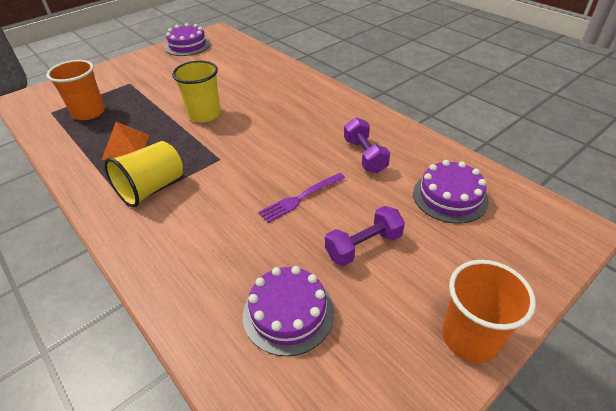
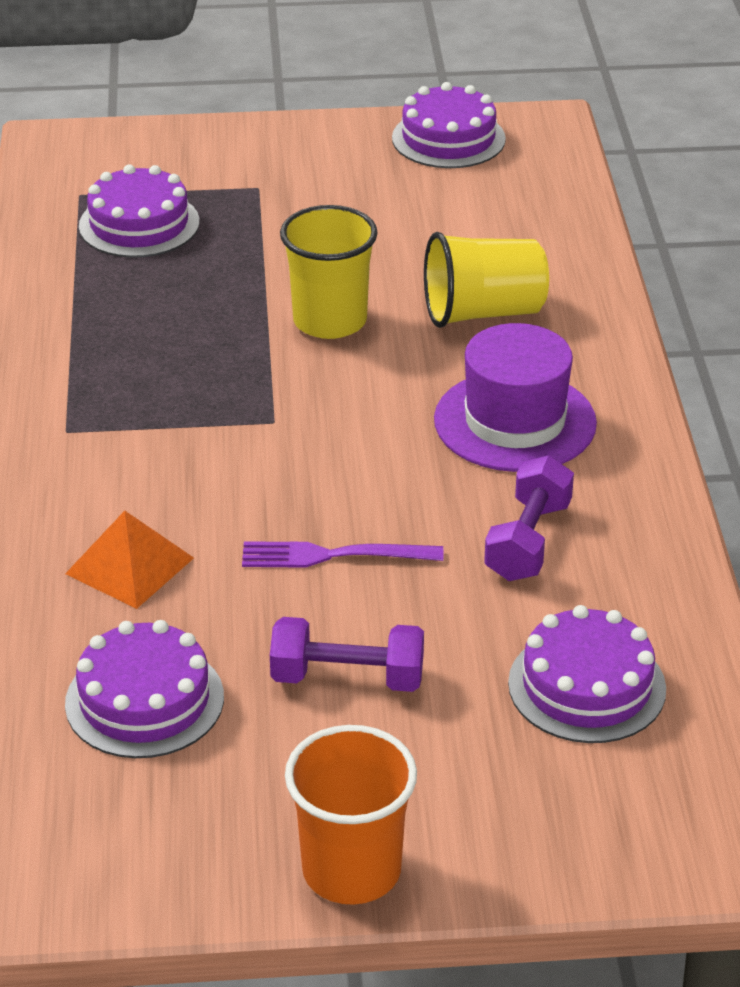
camera: 35 degrees right, 5 degrees down
(89, 112) = (139, 224): orange cup -> purple cake
(126, 147) = (144, 324): orange pyramid -> orange pyramid (129, 565)
(152, 188) = (123, 420): yellow cup -> yellow cup (483, 312)
(311, 118) = (515, 421): none -> purple hat

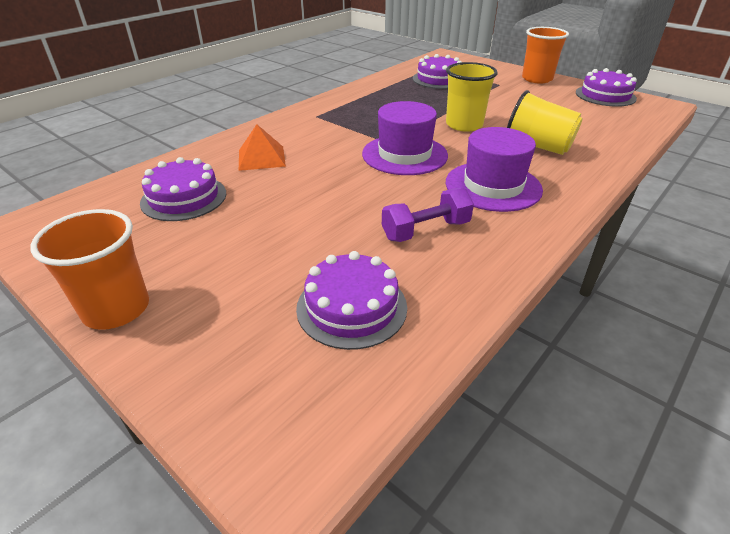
camera: 45 degrees right, 0 degrees up
(300, 142) = (537, 79): none -> orange cup
(330, 433) = (404, 155): none -> purple hat
(332, 556) = (334, 191): purple fork -> none
(347, 678) = (259, 235): purple dumbbell -> none

